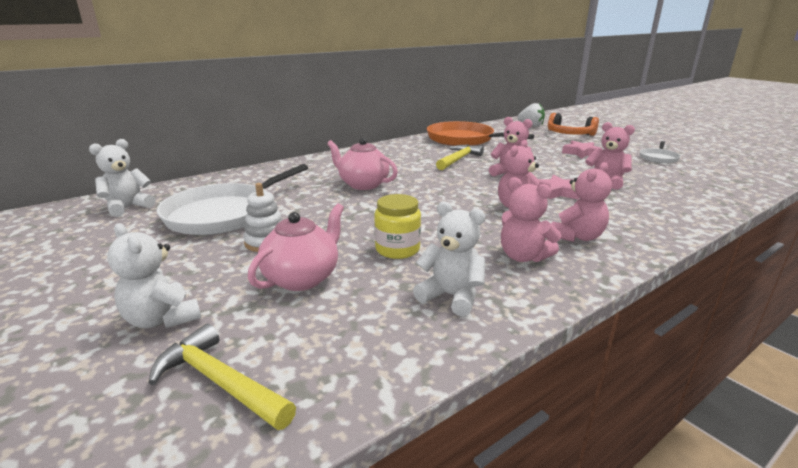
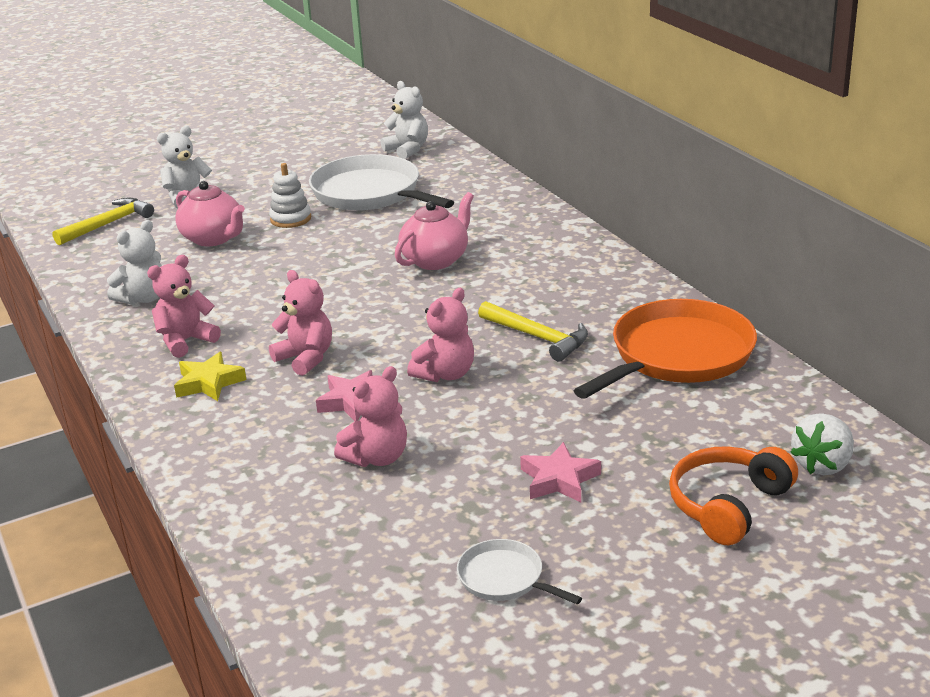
camera: 100 degrees right, 5 degrees up
(397, 249) = (240, 278): yellow jar -> none
(577, 237) = (209, 383): pink teddy bear -> yellow star

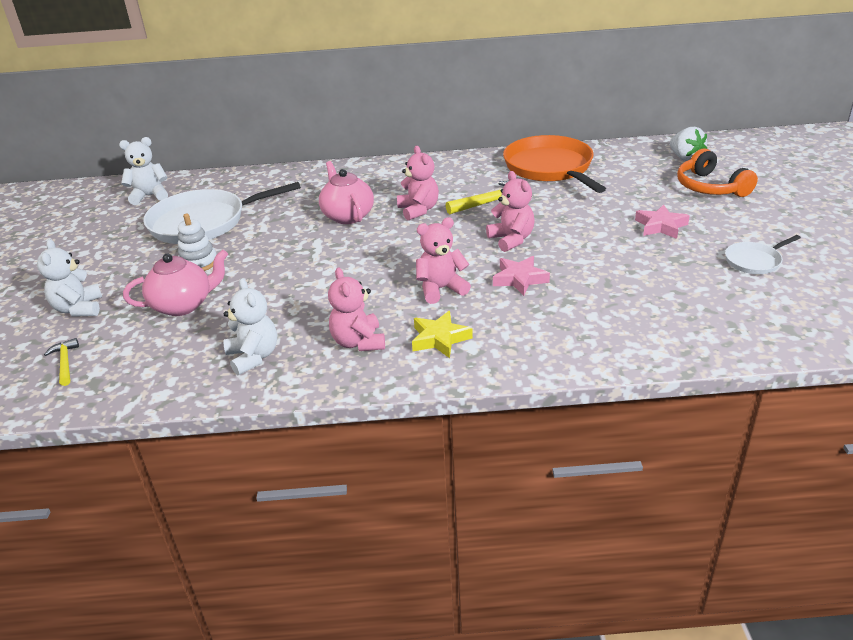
camera: 65 degrees left, 5 degrees up
(108, 224) = (65, 363): yellow hammer -> yellow hammer, size x0.61
(377, 458) = (599, 281): pink teddy bear -> pink teddy bear (418, 210)

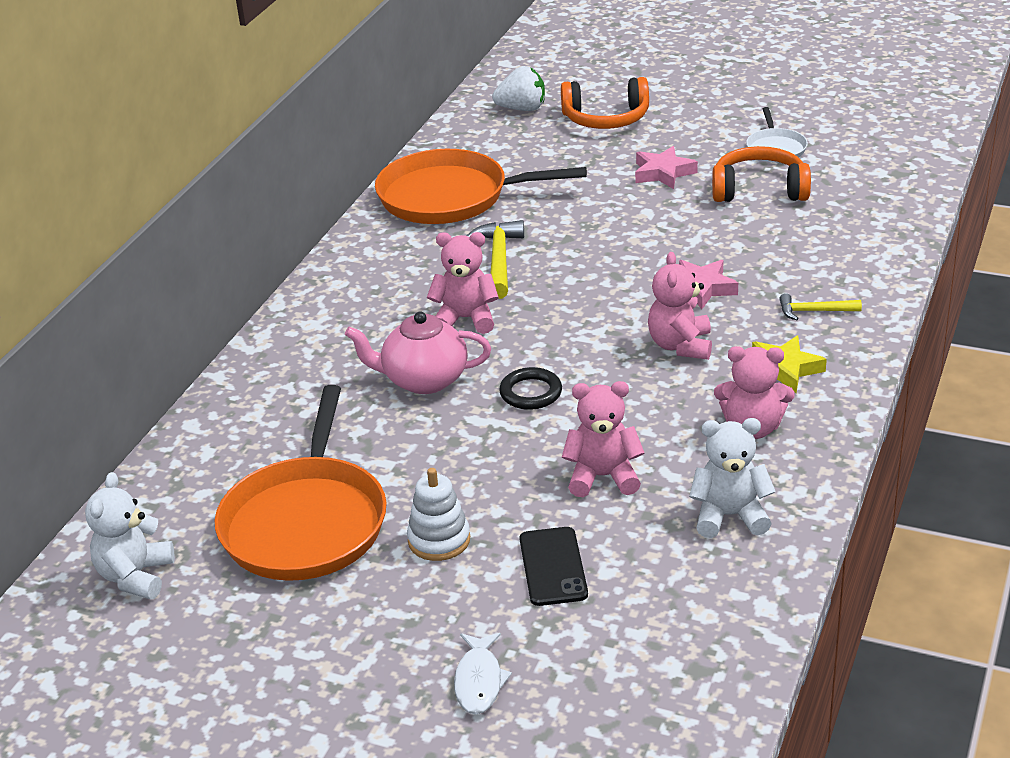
camera: 65 degrees left, 0 degrees up
(65, 363) = (628, 699): yellow hammer -> yellow hammer (814, 311)
(79, 309) = (479, 681): white teddy bear -> white fish
(183, 305) = (553, 567): pink teapot -> black phone
(203, 222) = (306, 522): white pan -> orange pan
(354, 251) = (531, 393): none -> black ring
(511, 240) = (608, 271): pink teddy bear -> pink teddy bear (603, 477)
(682, 269) = (759, 189): none -> orange headphones

